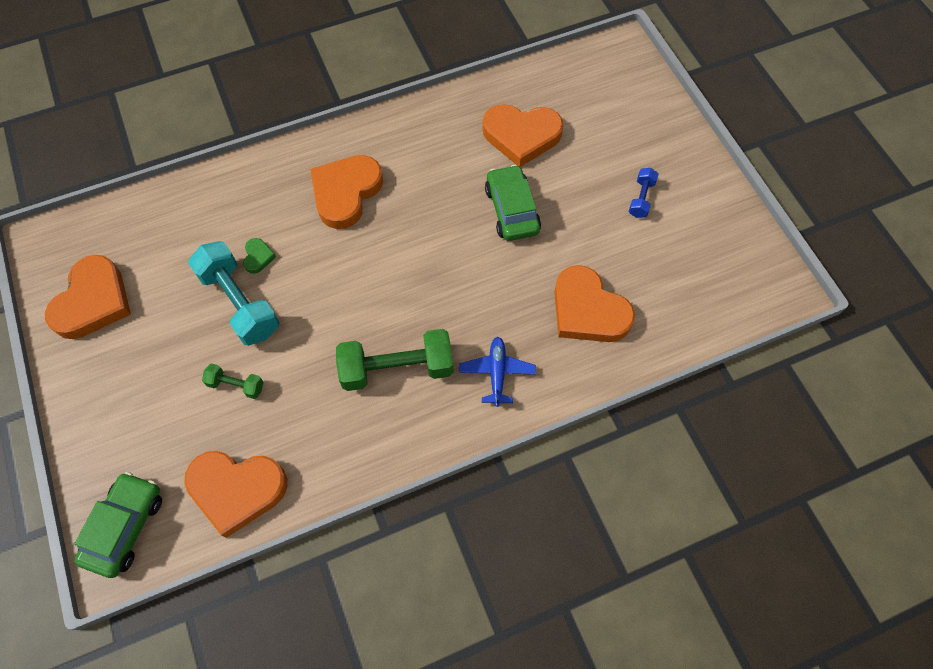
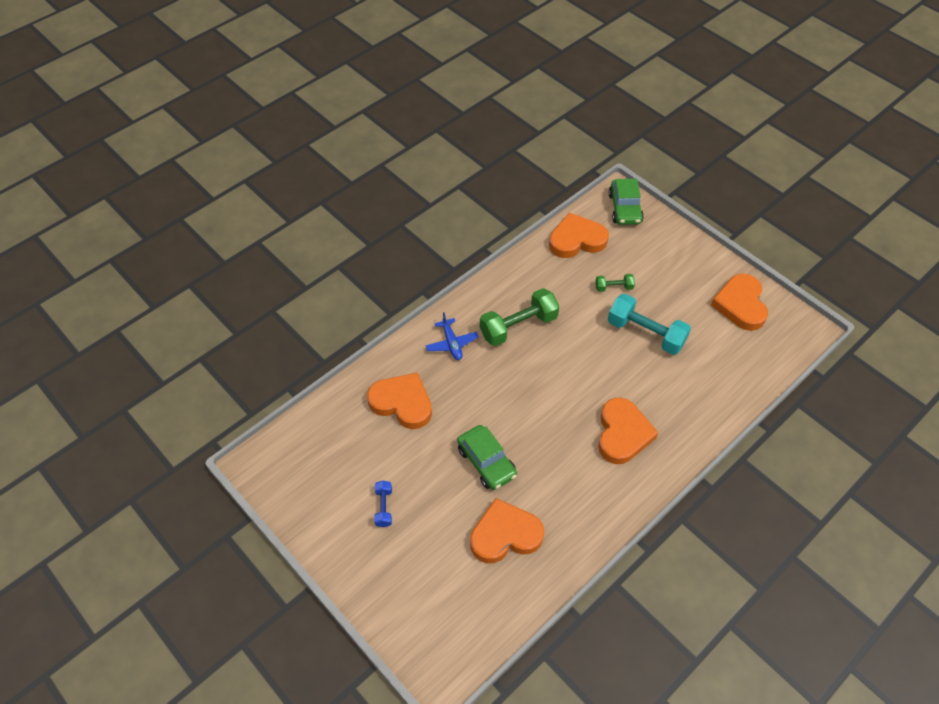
camera: 160 degrees right, 10 degrees down
(258, 257) = (655, 366): green heart -> none

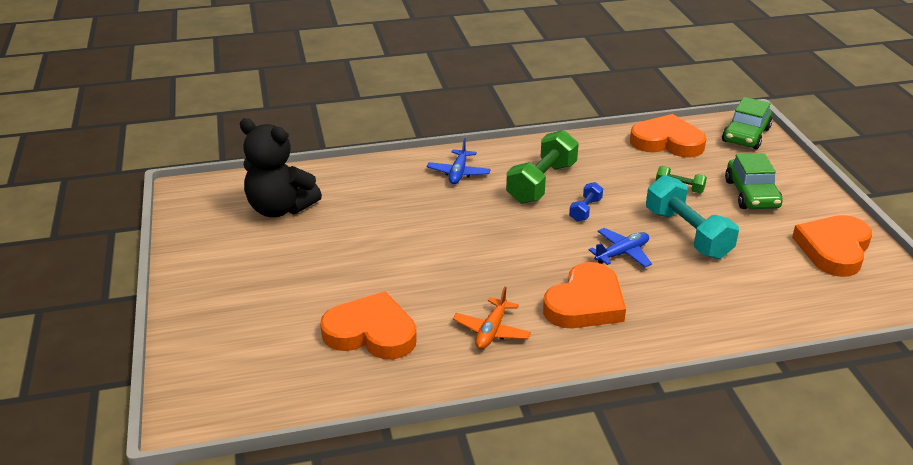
camera: 30 degrees right, 20 degrees down
(346, 447) = (280, 208): none -> black teddy bear
(384, 507) = (270, 263): blue dumbbell -> blue dumbbell (585, 210)
(402, 403) = (366, 197): orange heart -> none
(486, 462) = (408, 269): green car -> green car (751, 194)
(518, 326) = (541, 183): green dumbbell -> green dumbbell turned 60 degrees counterclockwise
(581, 490) = (491, 331): none -> orange plane
(616, 374) = (622, 253): none -> blue plane

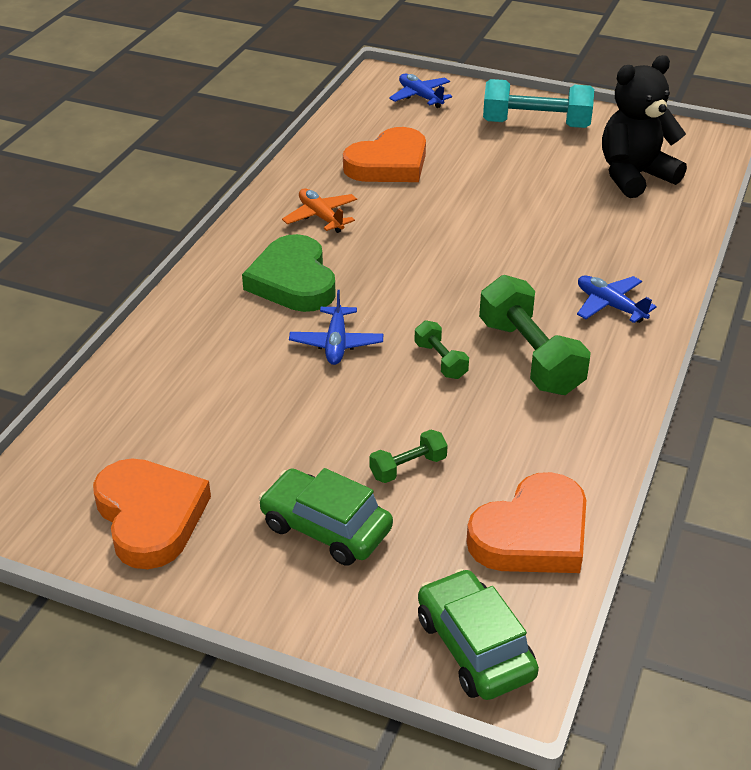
camera: 125 degrees right, 5 degrees up
(219, 370) = (420, 97): none -> blue plane
(585, 210) = (440, 361): blue dumbbell -> green dumbbell
(585, 303) = (293, 281): orange heart -> green heart
(687, 234) = (314, 412): turquoise dumbbell -> turquoise dumbbell (536, 124)

